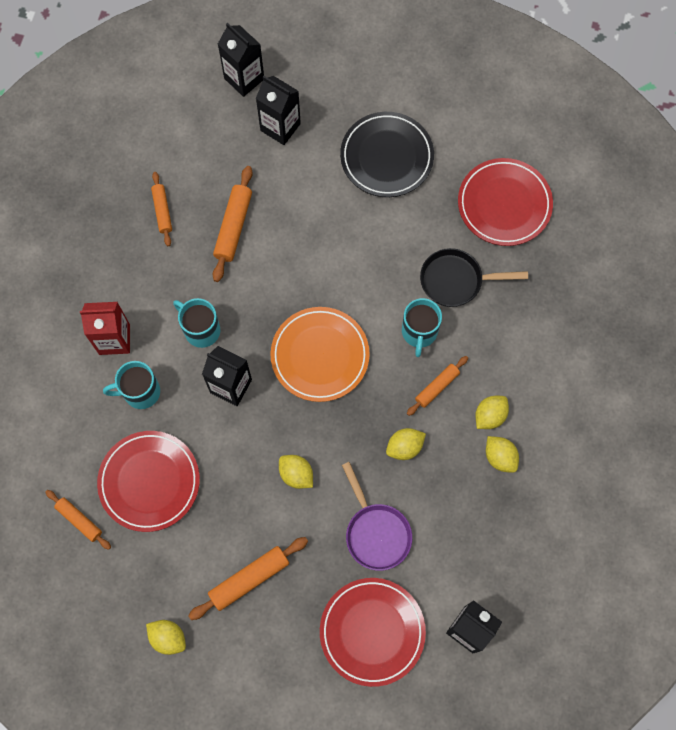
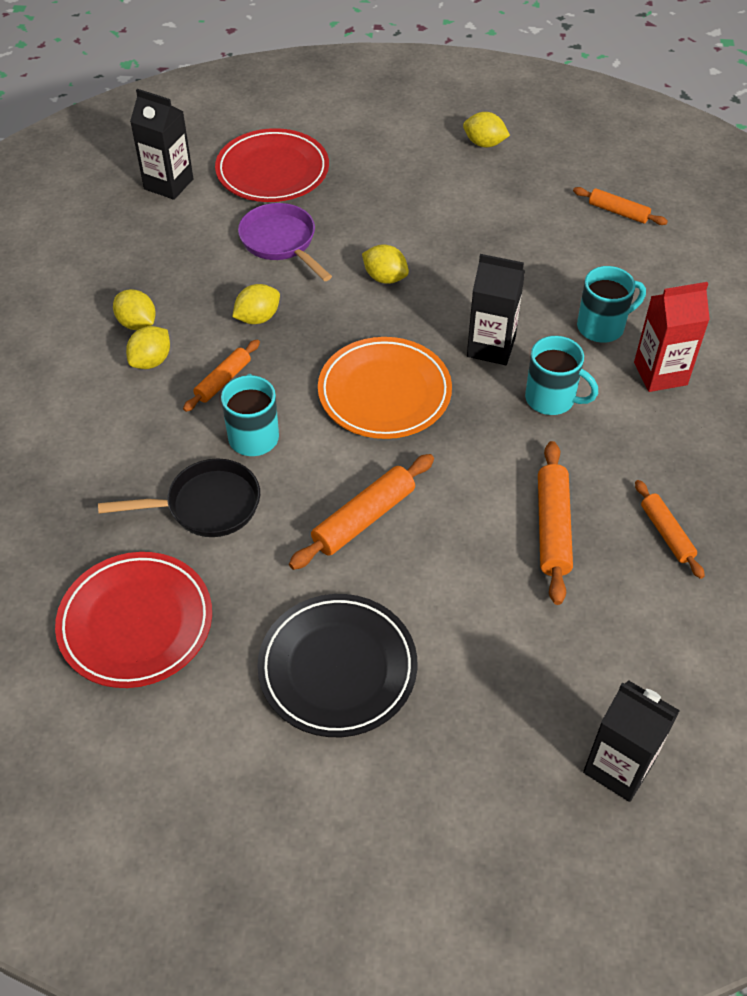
camera: 170 degrees right, 20 degrees down
(149, 482) = (554, 251): red plate -> none
(249, 579) = (414, 191): orange rolling pin -> orange rolling pin (363, 518)
(280, 127) = (528, 690): black carton -> none

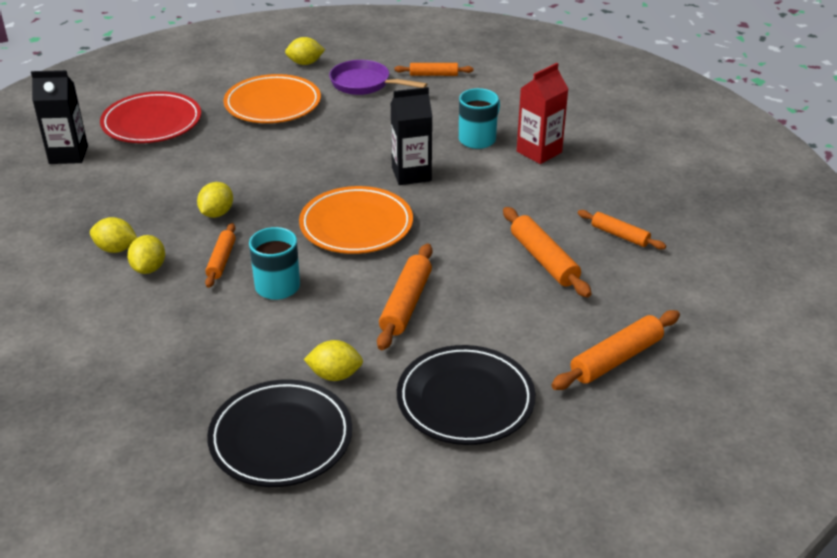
camera: 30 degrees left, 15 degrees down
(136, 623) = (281, 438): red plate -> black plate
(206, 505) = (275, 341): black pan -> none
(281, 242) = (196, 163): purple pan -> purple pan (364, 84)
(385, 278) = (297, 159): yellow lemon -> yellow lemon (335, 375)
(410, 190) = (273, 104): none -> orange plate
(533, 698) = (616, 359): none -> orange rolling pin
(551, 399) = (479, 189): turquoise mug -> none
(618, 767) = (704, 373): black carton -> none

